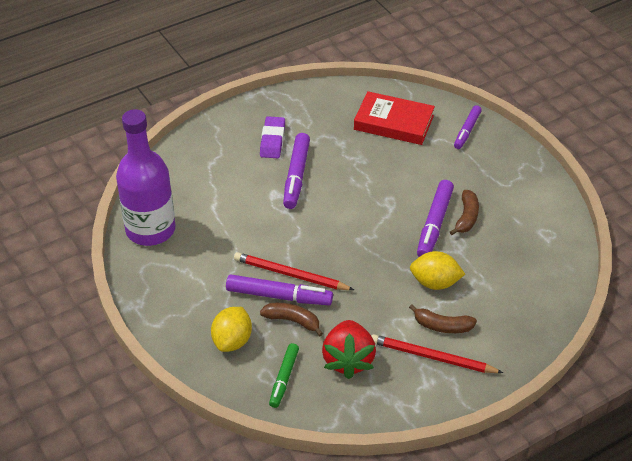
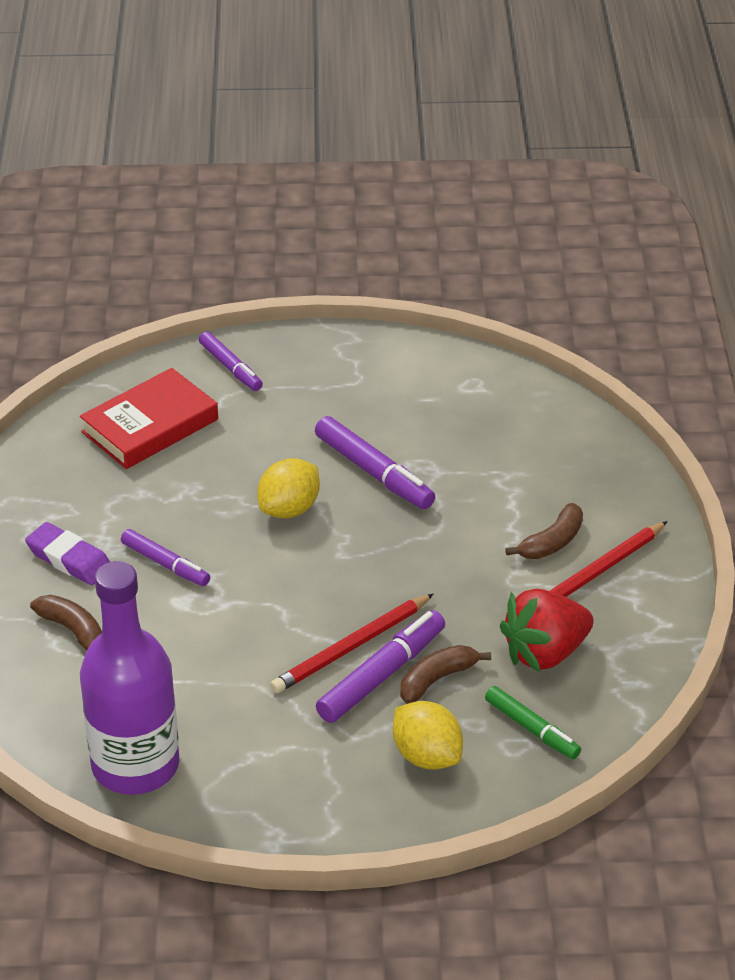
camera: 60 degrees left, 5 degrees down
(296, 176) = (165, 564): purple marker -> purple marker, size x0.66
(348, 360) = (545, 653): red strawberry -> red strawberry turned 120 degrees clockwise
(435, 283) = (475, 517): yellow lemon -> yellow lemon (289, 509)
(466, 217) = (386, 439): brown banana -> brown banana (73, 631)

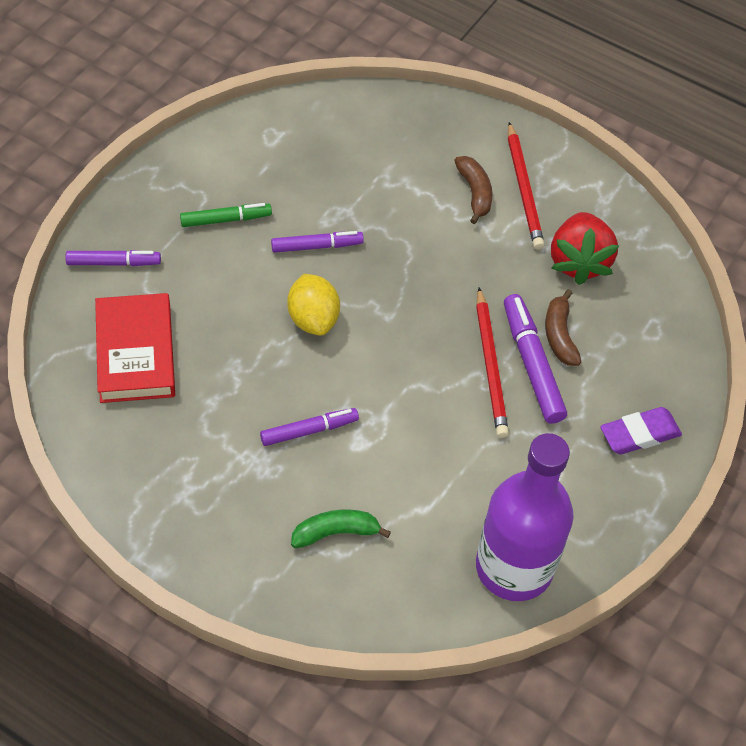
camera: 60 degrees left, 15 degrees up
(69, 559) = (249, 492): purple eraser -> purple eraser (639, 434)
(73, 631) = (336, 533): brown banana -> green banana
(374, 472) = (317, 246): purple marker -> purple marker, size x0.66
(427, 756) = (628, 384): yellow lemon -> none
(532, 729) = (644, 311): green marker -> green marker (226, 219)

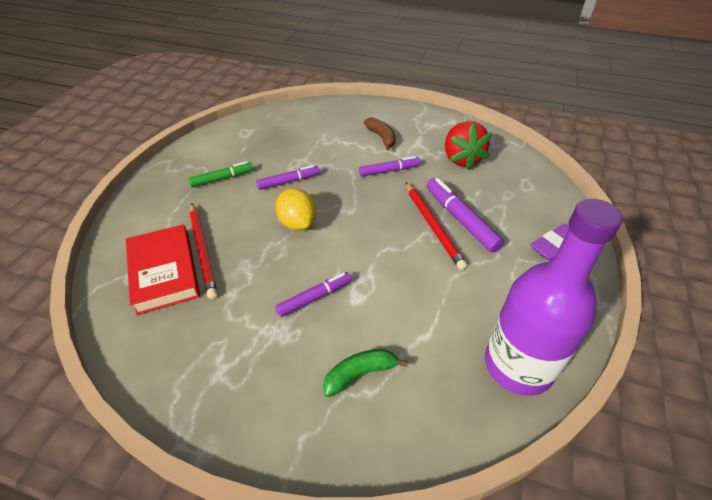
camera: 10 degrees left, 10 degrees down
(113, 263) = (143, 217): purple marker -> purple marker (389, 171)
(524, 189) = (410, 131): red pencil -> red pencil (203, 250)
(559, 335) = (470, 199): brown banana -> none

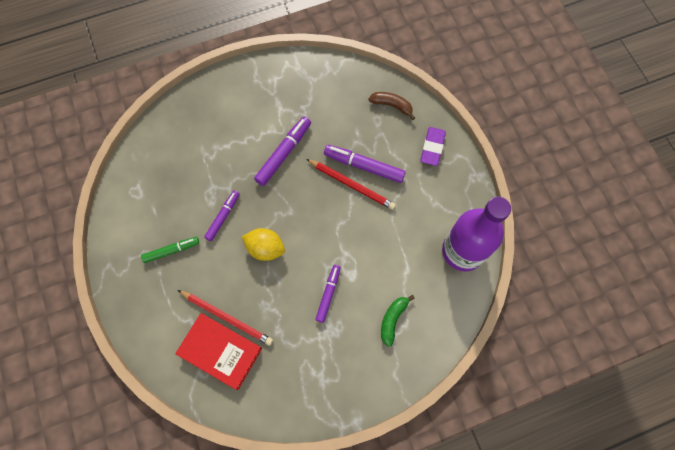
camera: 40 degrees left, 25 degrees up
(222, 178) = (171, 251): green marker -> green marker turned 45 degrees clockwise
(381, 137) = (249, 121): brown banana -> brown banana (392, 106)
(389, 171) = (283, 153): purple marker -> purple marker, size x1.52
(461, 159) = (323, 104): red strawberry -> none

